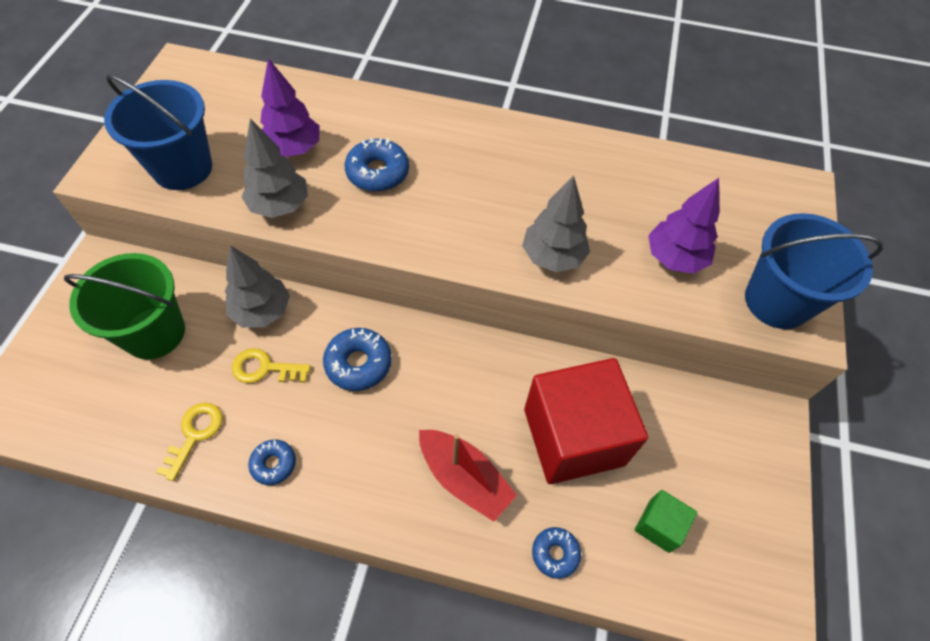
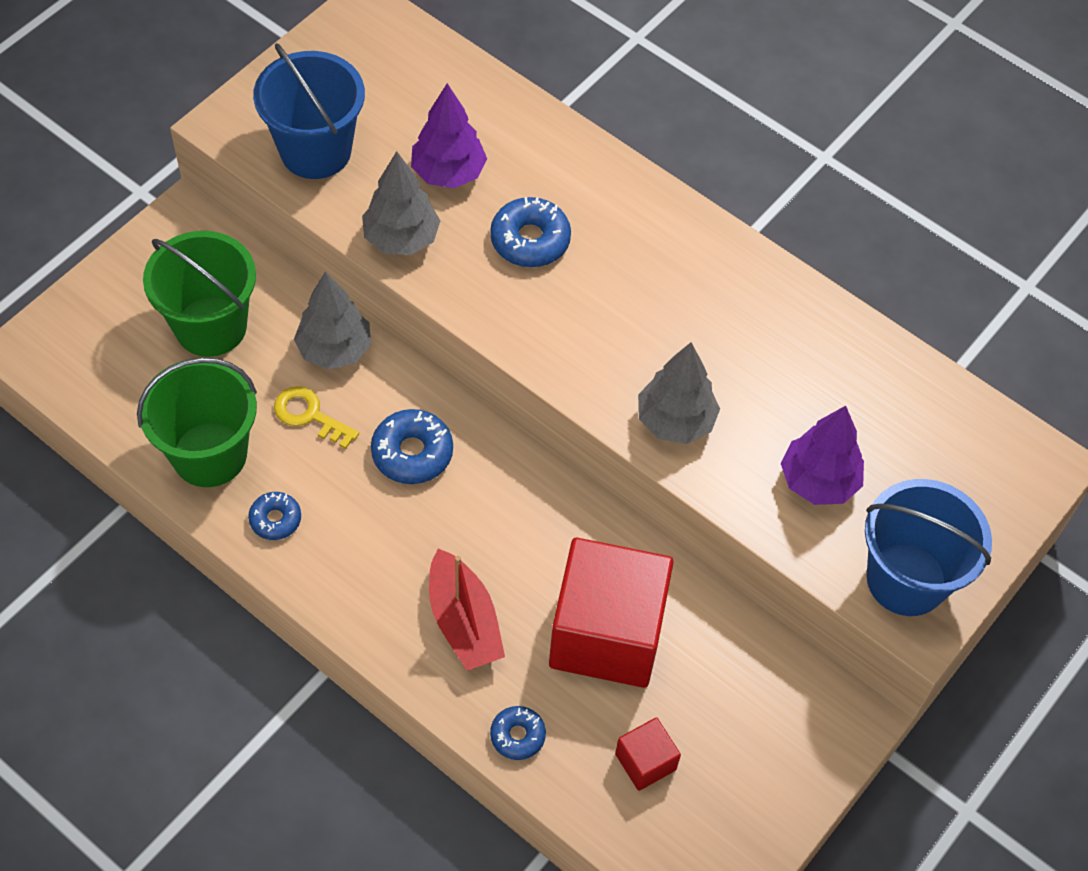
camera: 25 degrees right, 0 degrees up
(194, 434) = (209, 454): yellow key -> green bucket
(659, 525) = (645, 762): green cube -> red cube

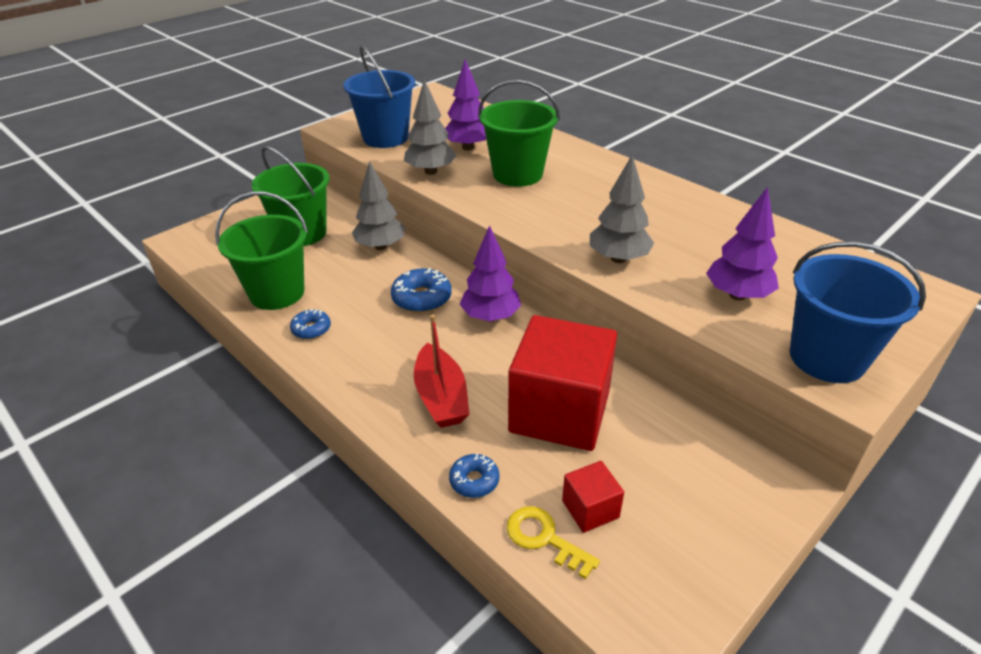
camera: 10 degrees right, 20 degrees down
(309, 415) = (354, 276): yellow key -> yellow key (544, 538)
(509, 482) = (490, 316): none -> purple tree
(530, 240) = (517, 174): blue donut -> green bucket

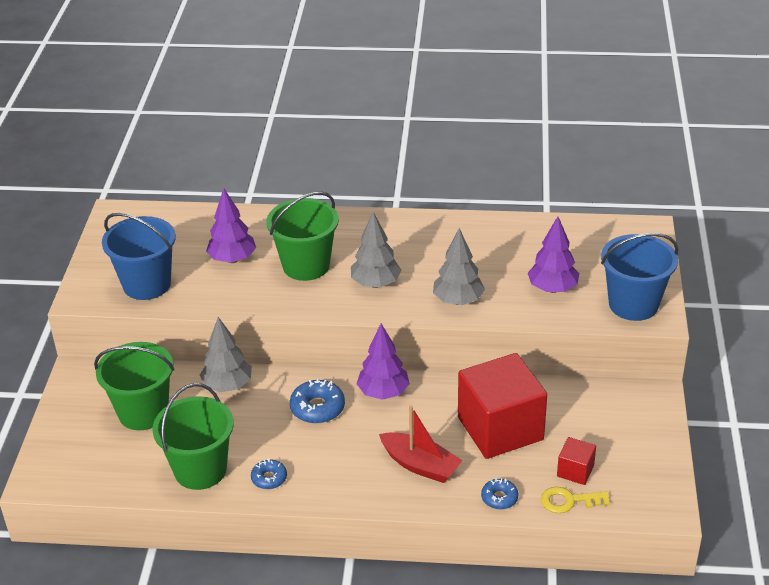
camera: 40 degrees left, 0 degrees up
(430, 171) = (234, 298): grey tree -> grey tree (375, 283)

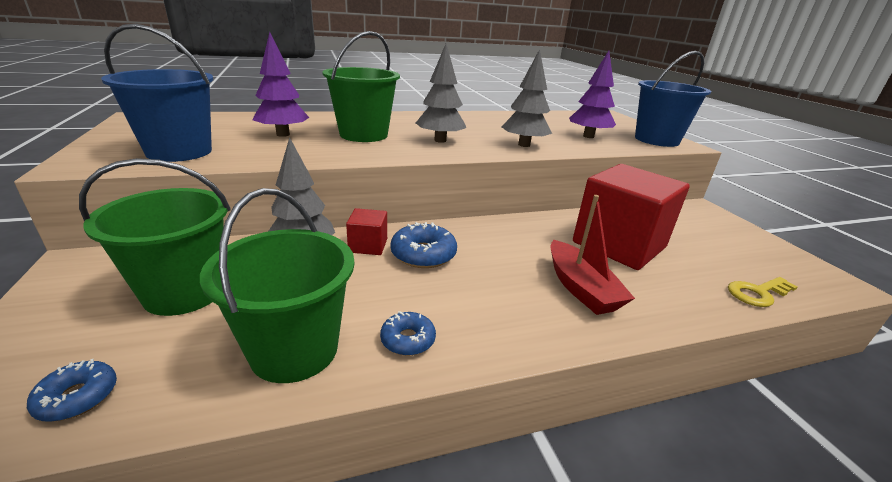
camera: 25 degrees left, 10 degrees down
(383, 393) = (483, 233): purple tree -> none
(420, 465) = (580, 288): red boat -> red boat turned 60 degrees clockwise
(499, 498) = (694, 304): blue donut -> blue donut (77, 397)
(575, 471) = (724, 266): red cube -> red cube (368, 245)

